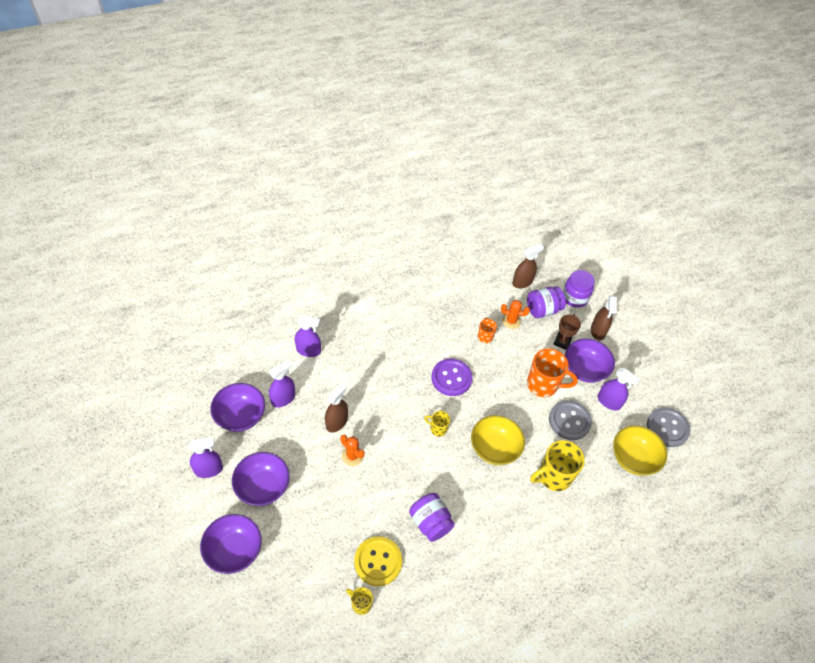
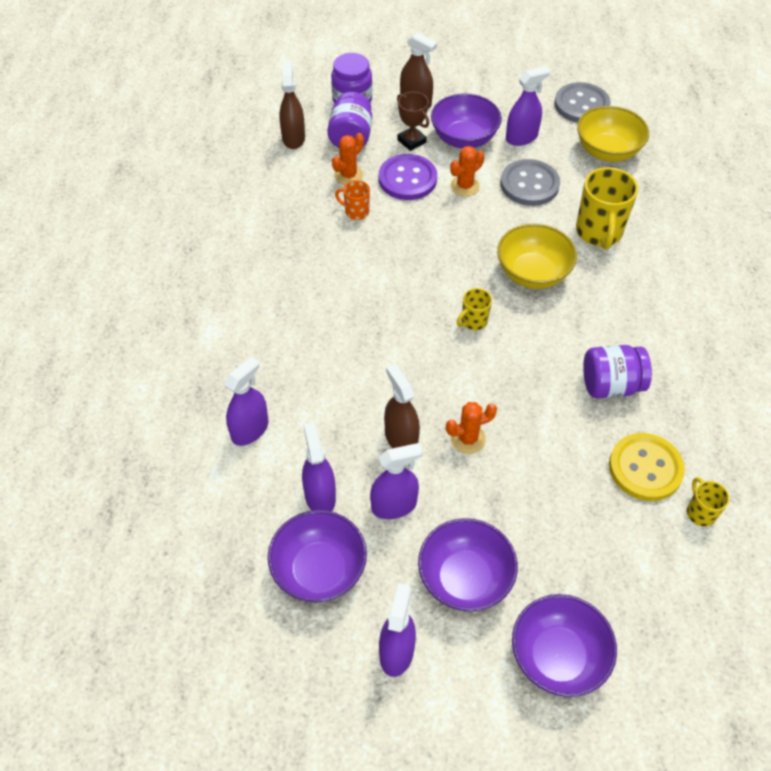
camera: 60 degrees left, 0 degrees up
(293, 435) = (394, 505): none -> purple spray bottle
(361, 604) = (700, 512): yellow mug -> yellow mug turned 105 degrees clockwise
(451, 378) = (401, 274): purple button -> purple button (407, 179)
(543, 385) = (465, 186): orange mug -> orange cactus

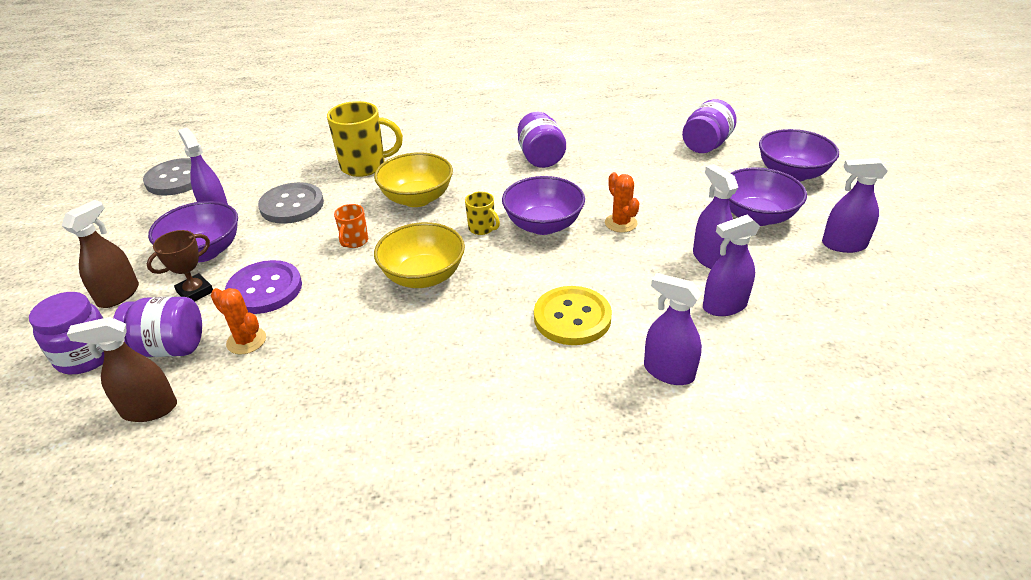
camera: 95 degrees left, 15 degrees down
(319, 570) = (801, 296): purple bowl -> purple bowl (543, 225)
(356, 212) = (316, 326): orange mug -> orange mug (354, 241)
(401, 438) = (635, 261): brown spray bottle -> none
(465, 186) = (286, 246): orange cactus -> none
(607, 151) = (253, 164): yellow bowl -> yellow bowl (423, 276)
(638, 574) = (705, 145): none -> purple jar
(645, 468) = (615, 143): yellow button -> yellow button (572, 317)
(700, 512) = (642, 123): yellow mug -> none

